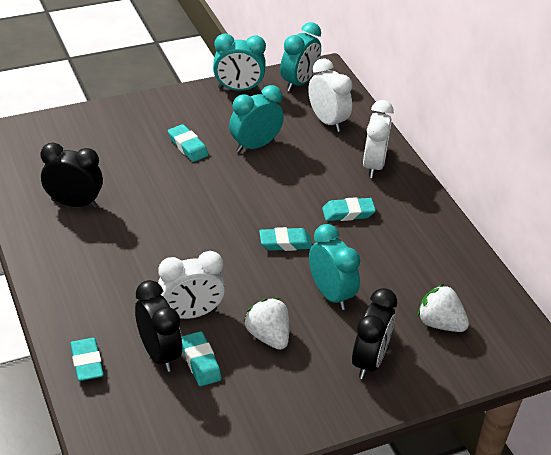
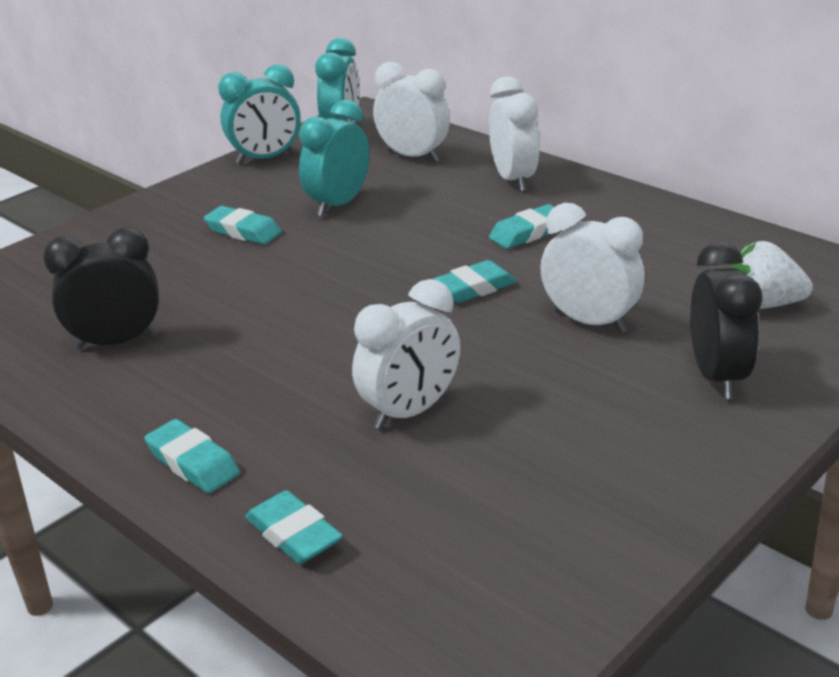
camera: 20 degrees left, 10 degrees down
(159, 353) = (404, 478): black clock -> none
(200, 362) = (478, 465): turquoise eraser -> turquoise eraser (193, 463)
(268, 336) = (550, 398): white strawberry -> none
(330, 294) = (589, 322): turquoise clock -> white clock

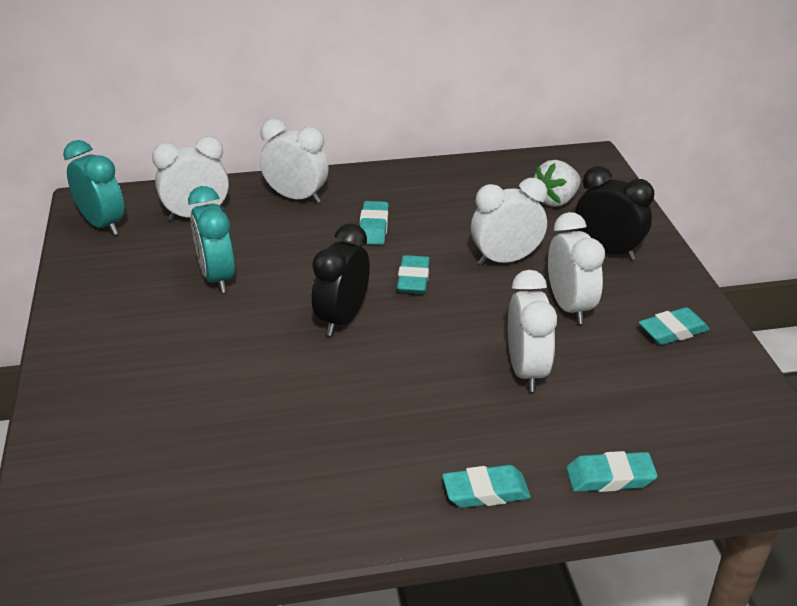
camera: 55 degrees left, 5 degrees up
(116, 342) = (272, 469): black clock -> black clock (342, 318)
(243, 231) = (189, 337): turquoise eraser -> turquoise eraser (672, 331)
(265, 158) = (83, 276): turquoise clock -> none
(563, 394) = (569, 307): none -> white clock

